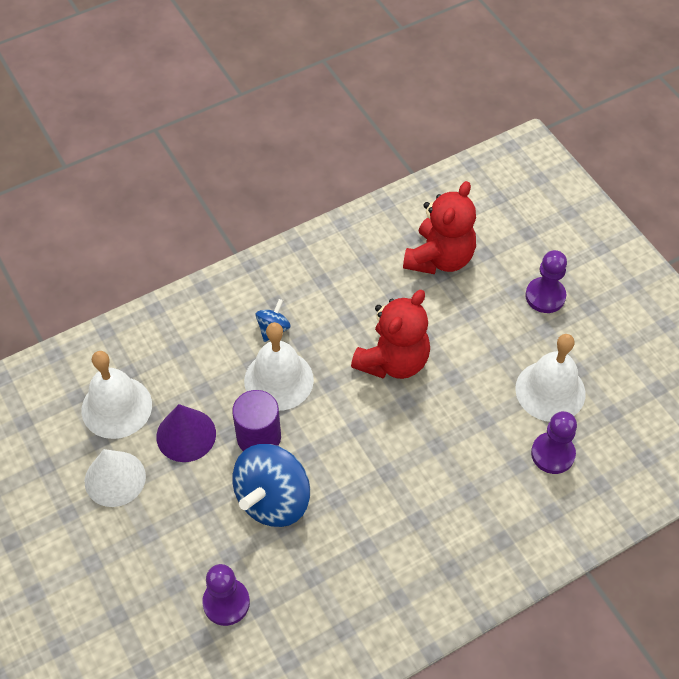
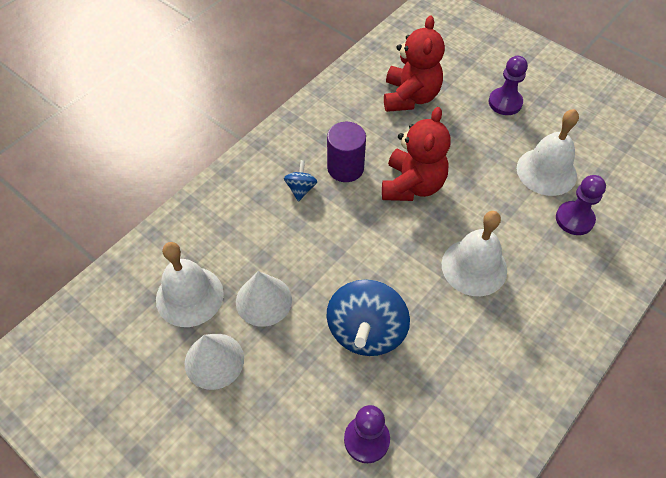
camera: 20 degrees left, 0 degrees up
(186, 435) = (263, 300): purple cone -> white cone
(259, 437) = (329, 282): purple cylinder -> purple cylinder (345, 168)
(278, 380) = (324, 229): white bell -> white bell (474, 267)

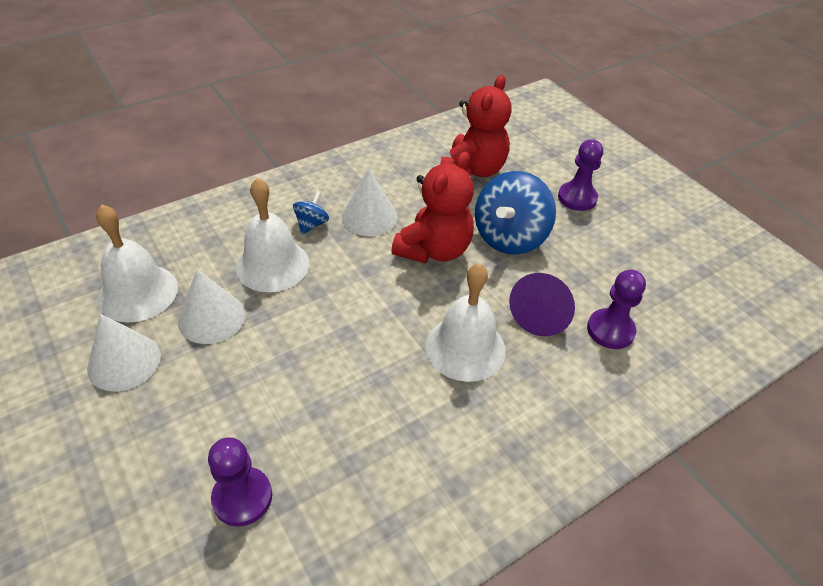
camera: 15 degrees right, 10 degrees down
(345, 168) = (369, 217): purple cylinder -> white cone
(366, 331) = (305, 380): blue spinning top -> blue spinning top (509, 237)
(519, 220) = (541, 314): none -> purple cone
(546, 171) = (597, 274): white bell -> white bell (272, 265)

